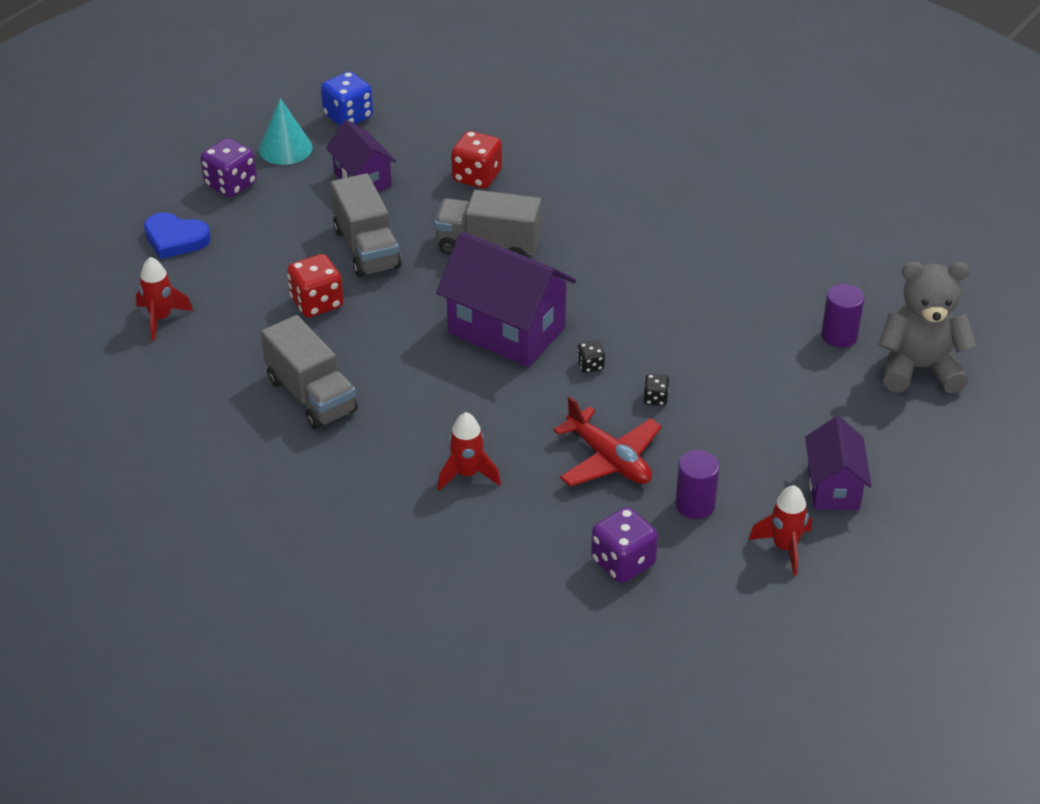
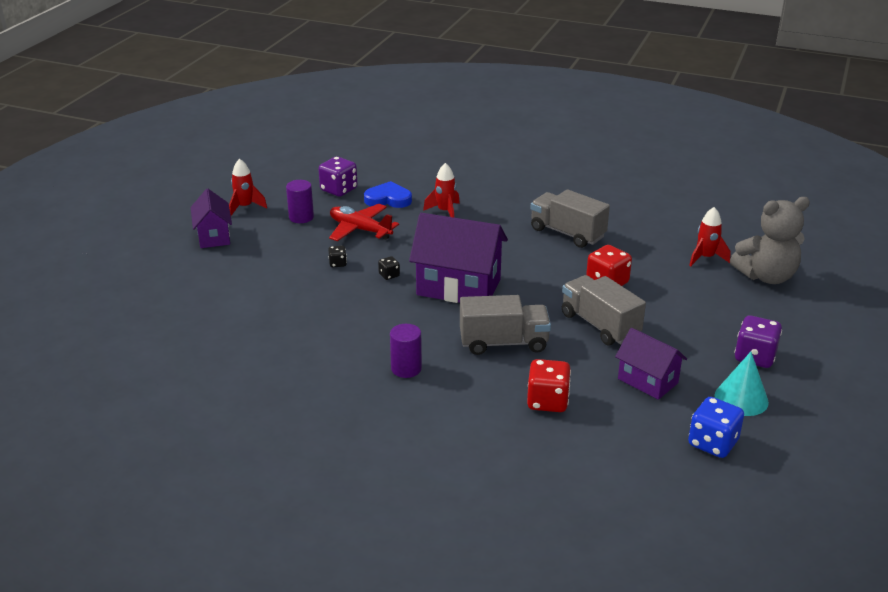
camera: 165 degrees right, 10 degrees down
(175, 239) = (752, 308): blue heart -> blue heart (388, 199)
(839, 336) = (203, 321): purple cylinder -> purple cylinder (406, 368)
(919, 369) = (143, 308): grey teddy bear -> grey teddy bear (766, 276)

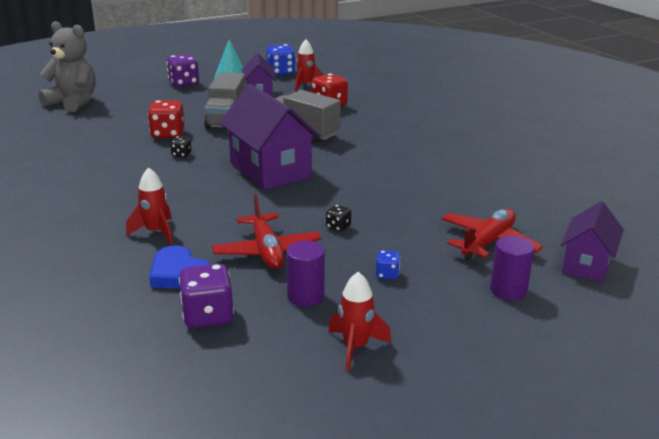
camera: 140 degrees left, 5 degrees down
(213, 236) = (438, 318): purple house -> purple house (587, 265)
(219, 297) = (488, 242): none -> red plane
(268, 247) = (387, 274): none -> blue dice
(389, 275) = (308, 199): black dice -> black dice (181, 154)
(406, 368) = (388, 143): purple cylinder -> purple cylinder (508, 290)
(567, 233) = (109, 171): grey truck -> none
(705, 258) = (73, 122): red rocket -> red rocket (306, 85)

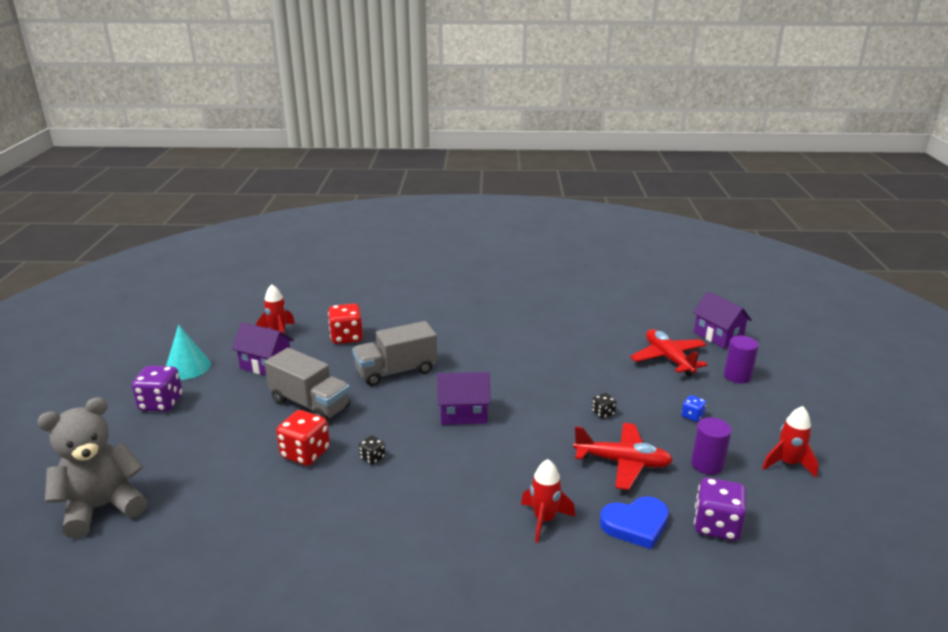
camera: 60 degrees left, 0 degrees up
(270, 170) = (463, 414): purple house -> purple house, size x0.59
(281, 72) = (220, 335): blue dice -> none

